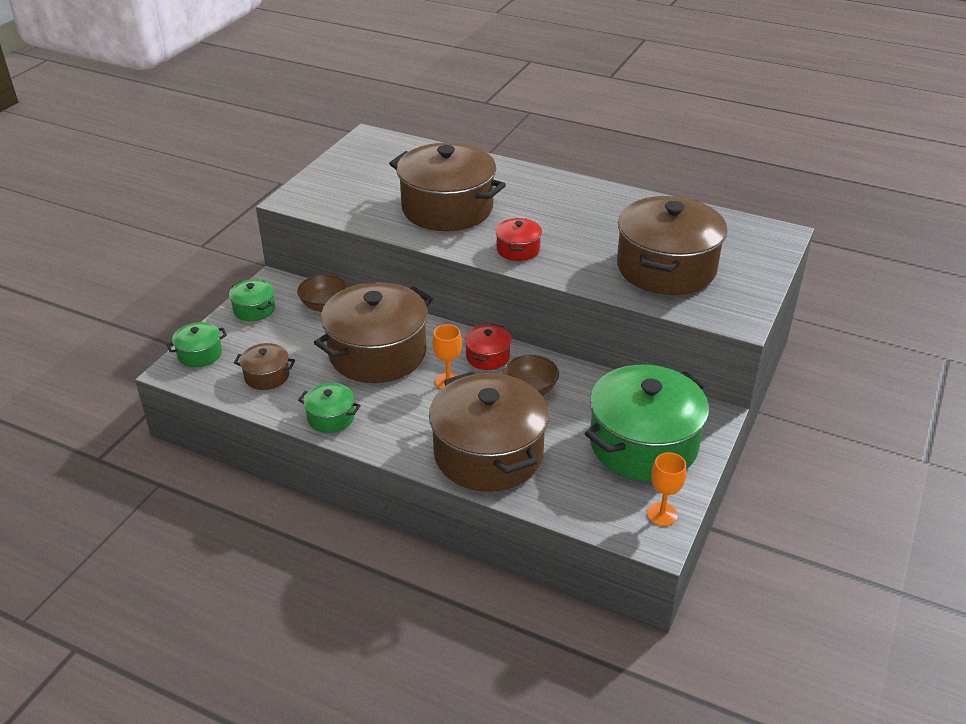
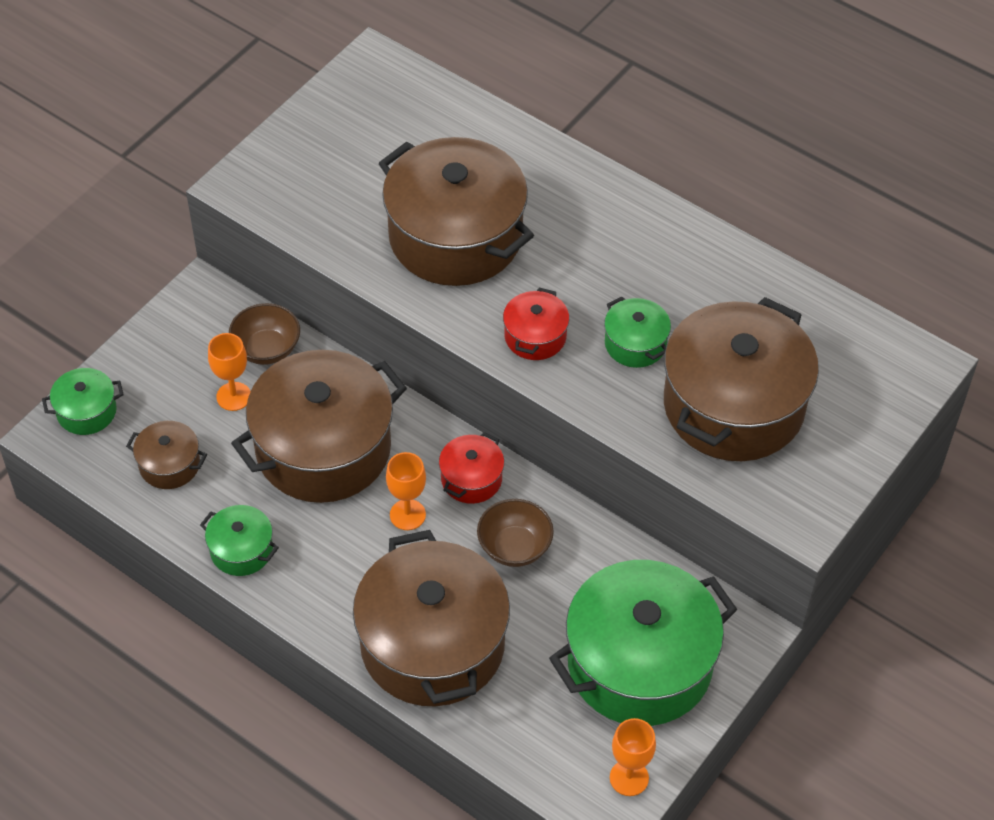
camera: 10 degrees right, 15 degrees up
(254, 309) = (169, 340): green pot -> green pot (635, 344)
(306, 333) = (233, 396): none -> orange goblet

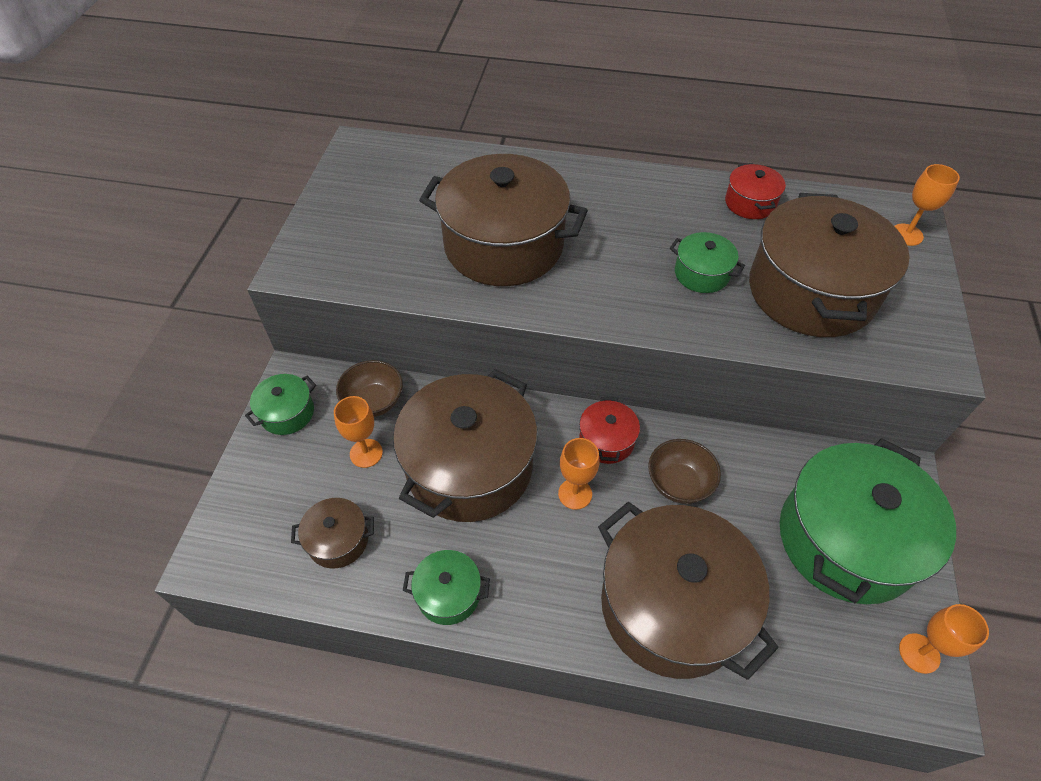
camera: 25 degrees left, 0 degrees up
(86, 411) = (234, 523): green pot -> green pot (287, 413)
(535, 336) = (621, 297): red pot -> red pot (750, 203)
(894, 387) = (906, 235): none -> orange goblet

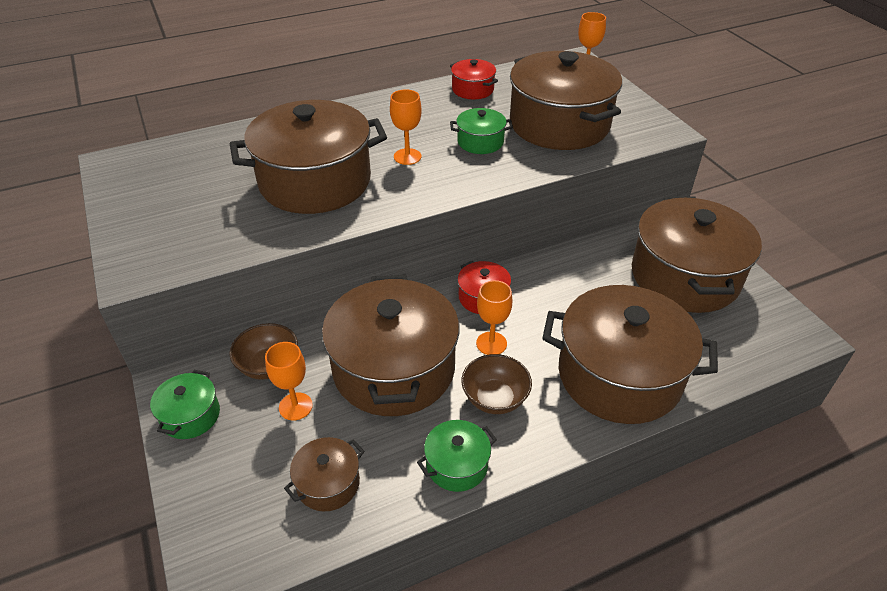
camera: 35 degrees left, 10 degrees down
(679, 483) = (556, 298): brown bowl -> brown bowl (495, 398)
(846, 540) = (685, 276): green pot -> brown pot
(919, 653) = (777, 316): orange goblet -> orange goblet (407, 156)

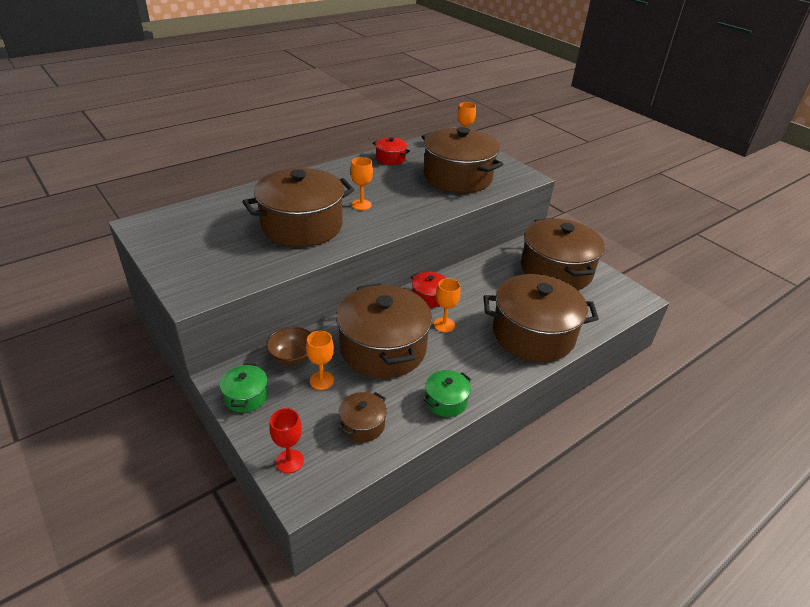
camera: 15 degrees left, 5 degrees down
(213, 523) = (289, 461): none -> red goblet
(480, 142) = (408, 192): green pot -> none
(495, 398) = (457, 358): brown bowl -> none

